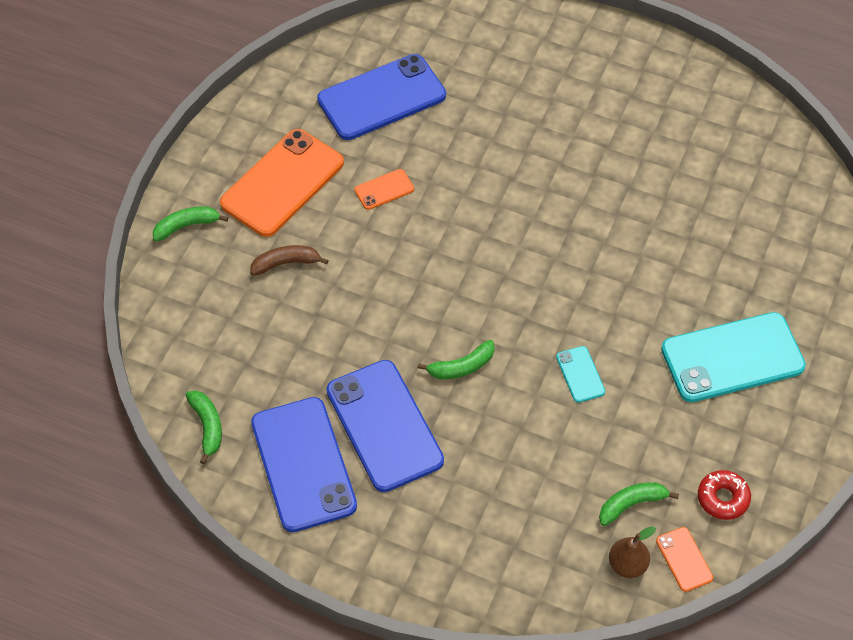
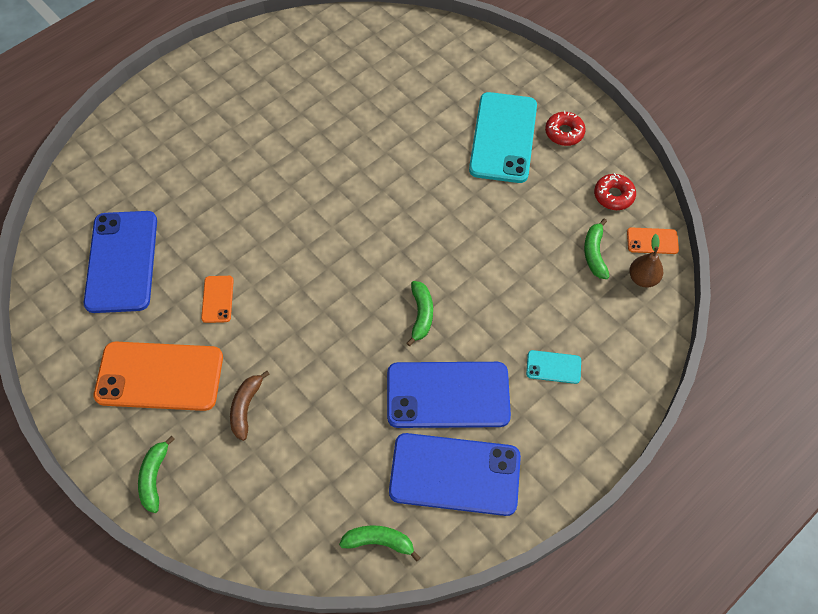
camera: 65 degrees left, 5 degrees up
(282, 183) = (159, 376): orange phone -> orange phone turned 60 degrees counterclockwise
(580, 374) = (469, 237): turquoise phone -> turquoise phone (553, 367)
(780, 417) = (564, 132): none -> red donut

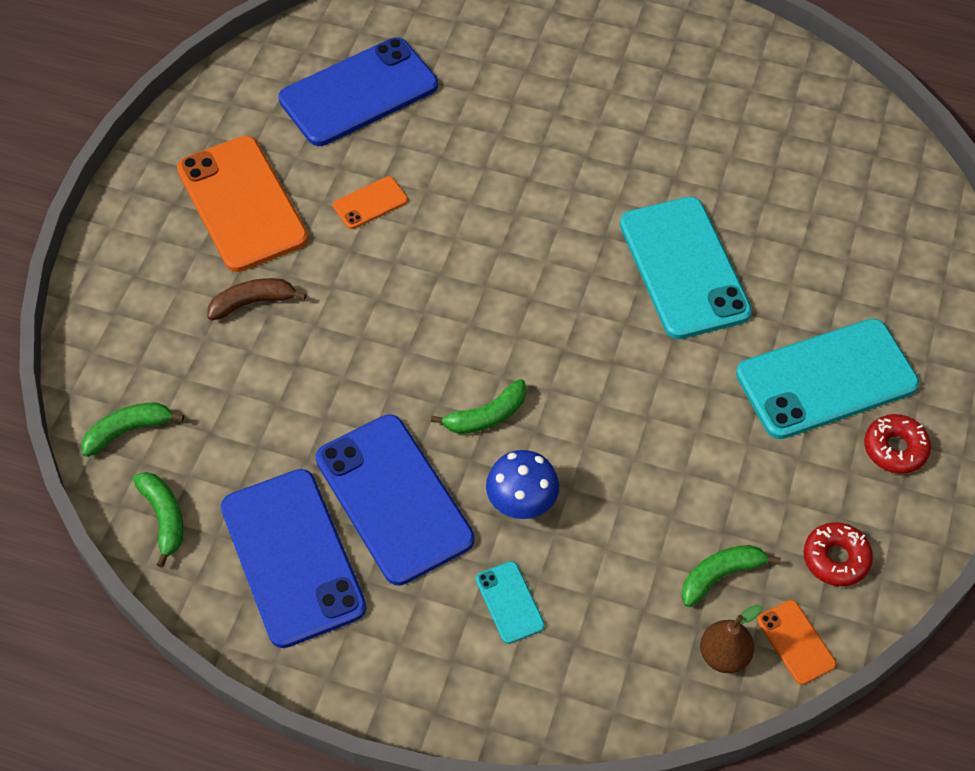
camera: 60 degrees right, 5 degrees down
(154, 477) = (123, 265): green banana -> green banana (128, 430)
(386, 161) = (684, 268): none -> turquoise phone
(492, 327) = (521, 503): none -> blue mushroom

